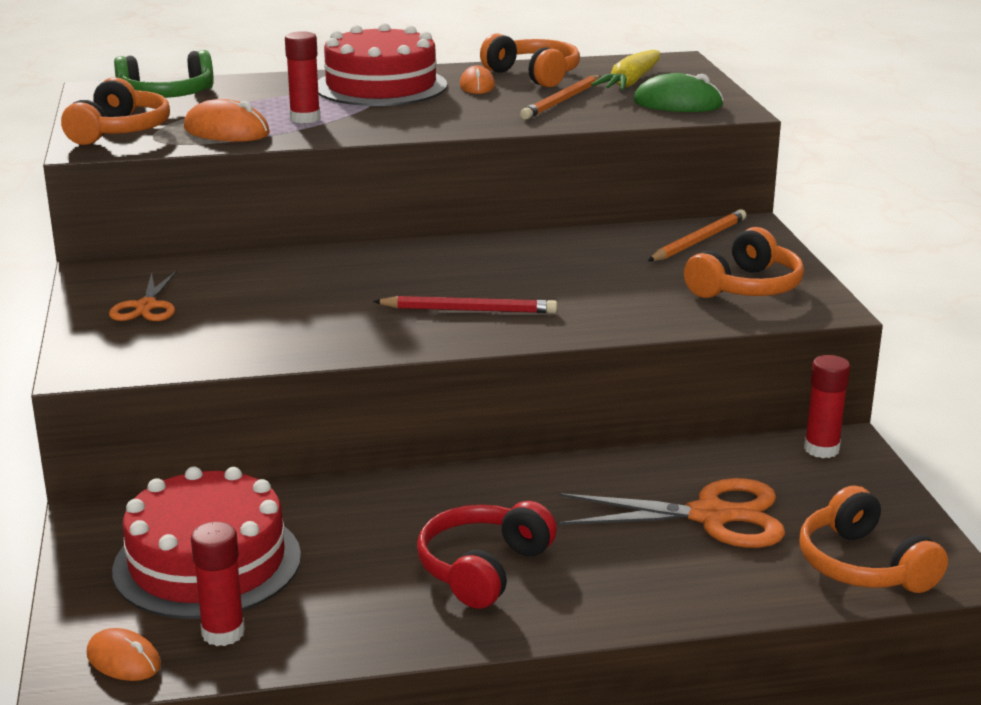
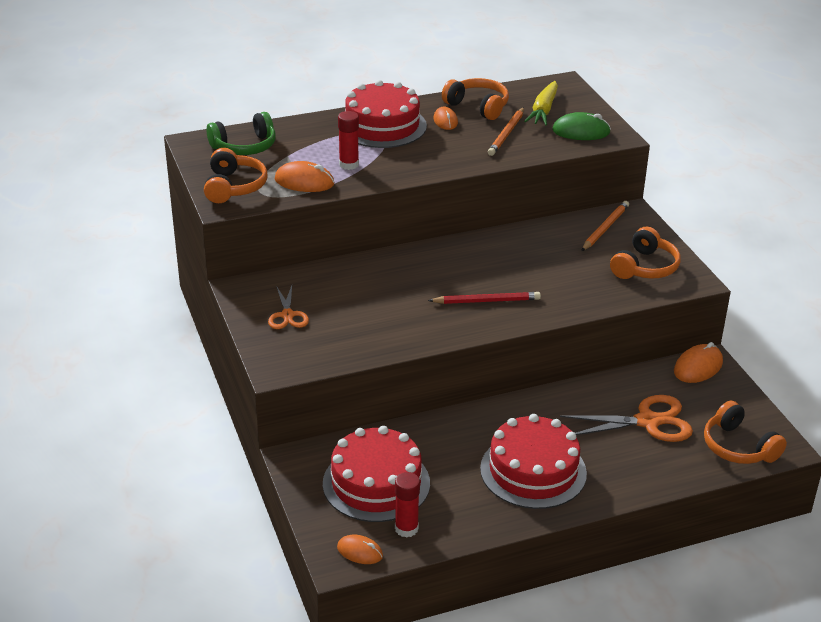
camera: 10 degrees left, 10 degrees up
(483, 568) = (533, 471): red headphones -> red cake
(821, 449) = (698, 367): red glue stick -> orange mouse

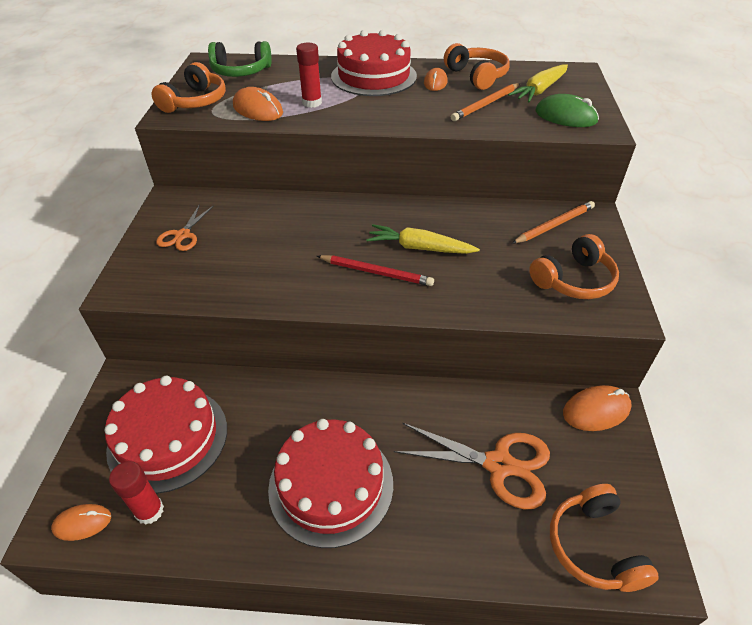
camera: 25 degrees right, 10 degrees up
(360, 552) = (82, 523): orange mouse -> orange mouse turned 60 degrees counterclockwise
(507, 273) = (419, 248): none -> yellow carrot

